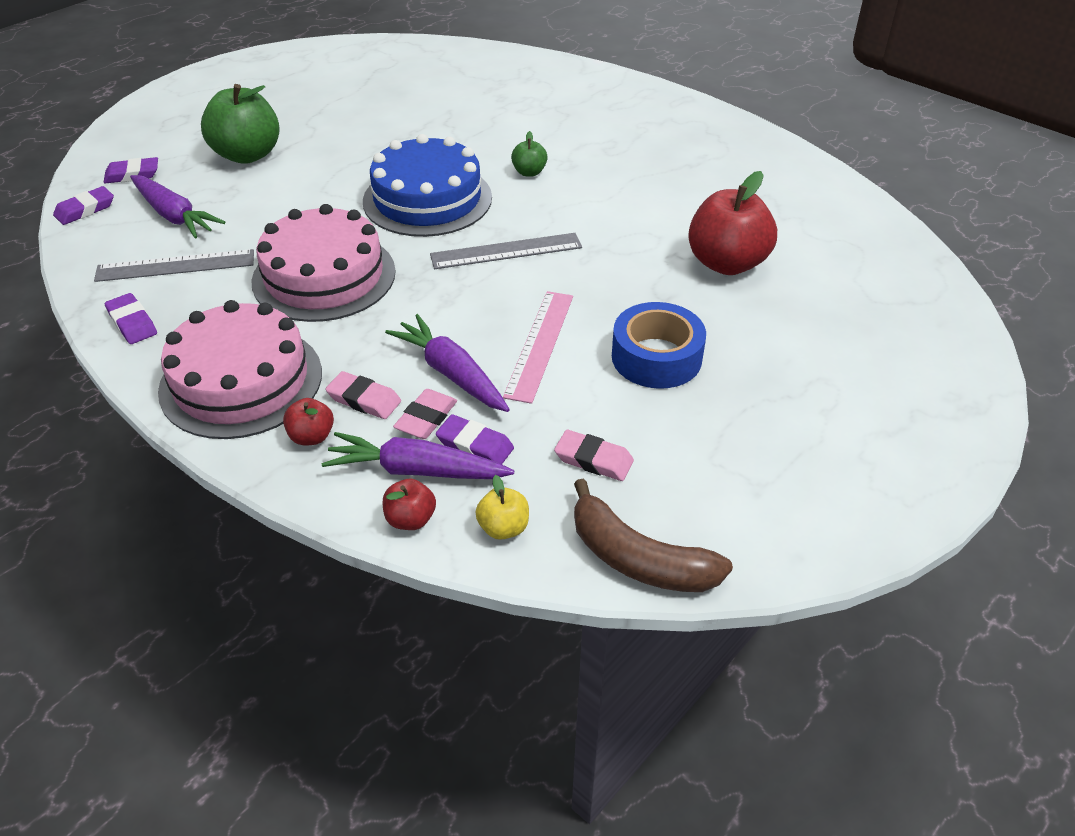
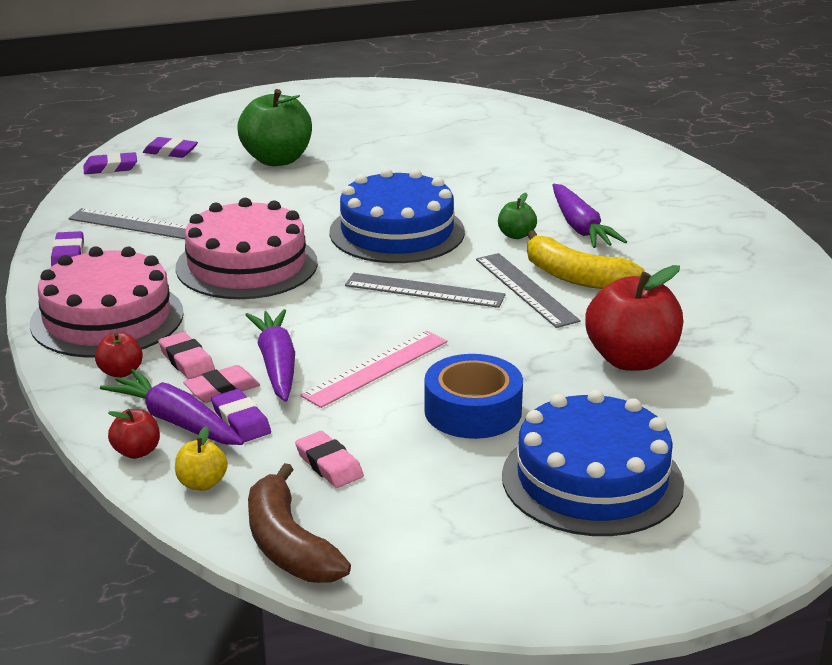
camera: 30 degrees right, 15 degrees down
(174, 216) = (173, 189): purple carrot -> purple carrot (580, 227)
(586, 223) = (526, 289): none -> grey ruler
(613, 198) = (576, 277): none -> yellow banana
(804, 387) = (592, 480): none -> blue cake

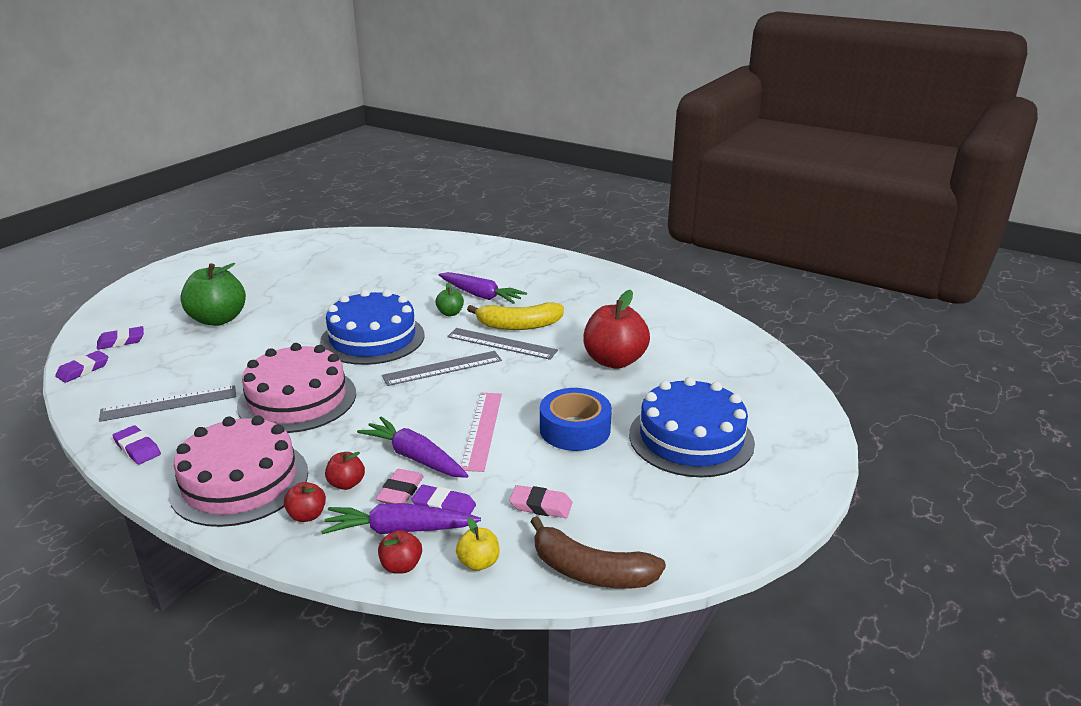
camera: 40 degrees left, 0 degrees up
(186, 360) = (346, 484): pink eraser -> red apple

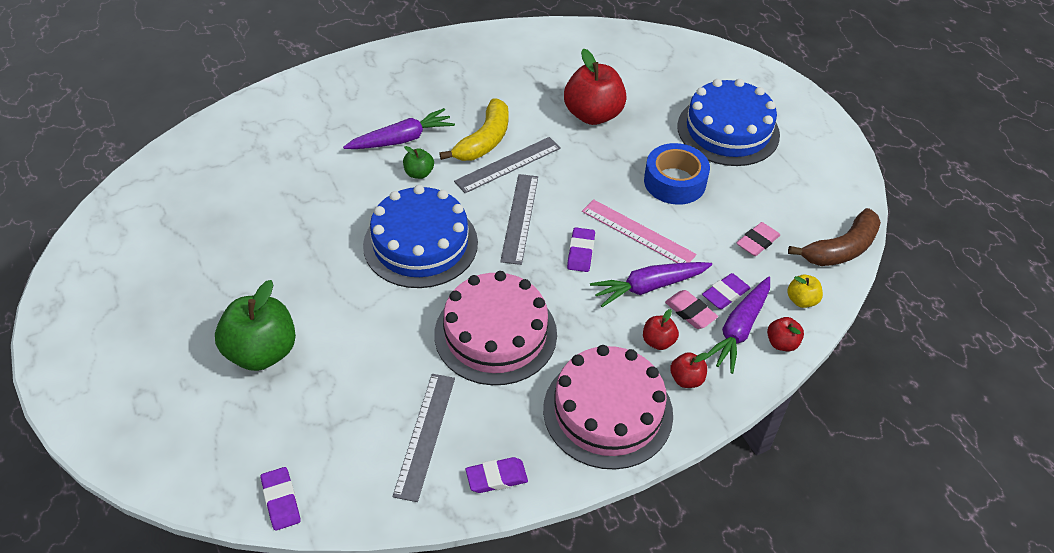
camera: 60 degrees left, 20 degrees up
(121, 341) = (236, 452): purple eraser -> purple eraser (580, 252)

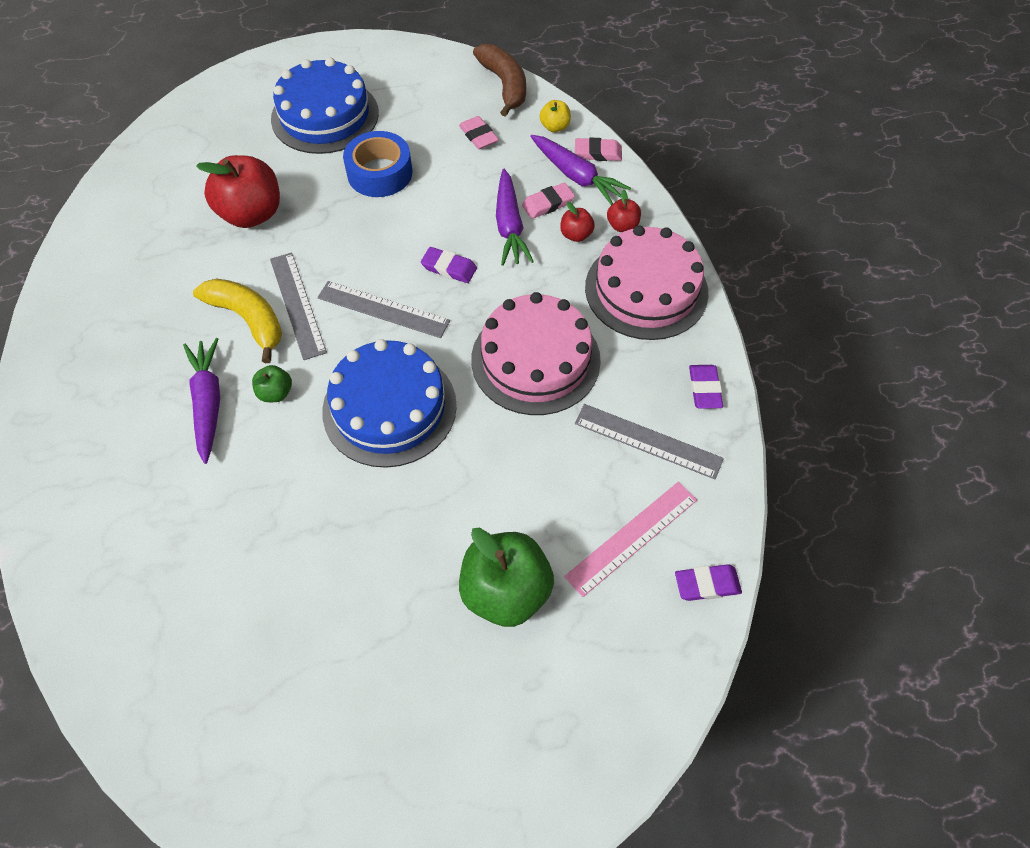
camera: 75 degrees left, 10 degrees up
(638, 232) = (438, 217): pink ruler -> pink ruler (631, 537)
(725, 294) = (533, 174): purple eraser -> none
(782, 343) = (598, 153): red apple -> pink eraser

